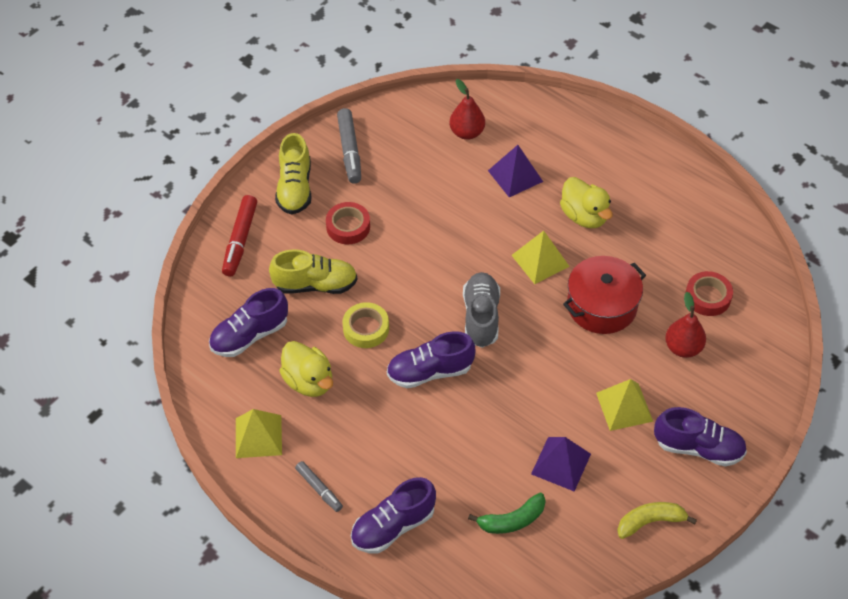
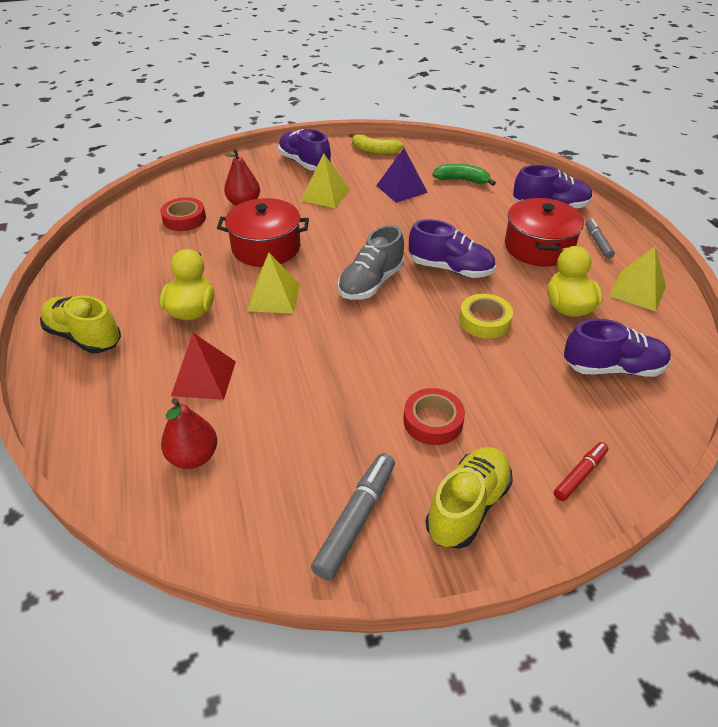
camera: 145 degrees left, 10 degrees down
(240, 240) = (580, 475): red marker -> red marker, size x0.62
(315, 284) = (512, 380): yellow shoe -> yellow shoe (84, 337)
(370, 448) = (538, 247): none -> red pot
(515, 176) = (204, 378): purple pyramid -> red pyramid

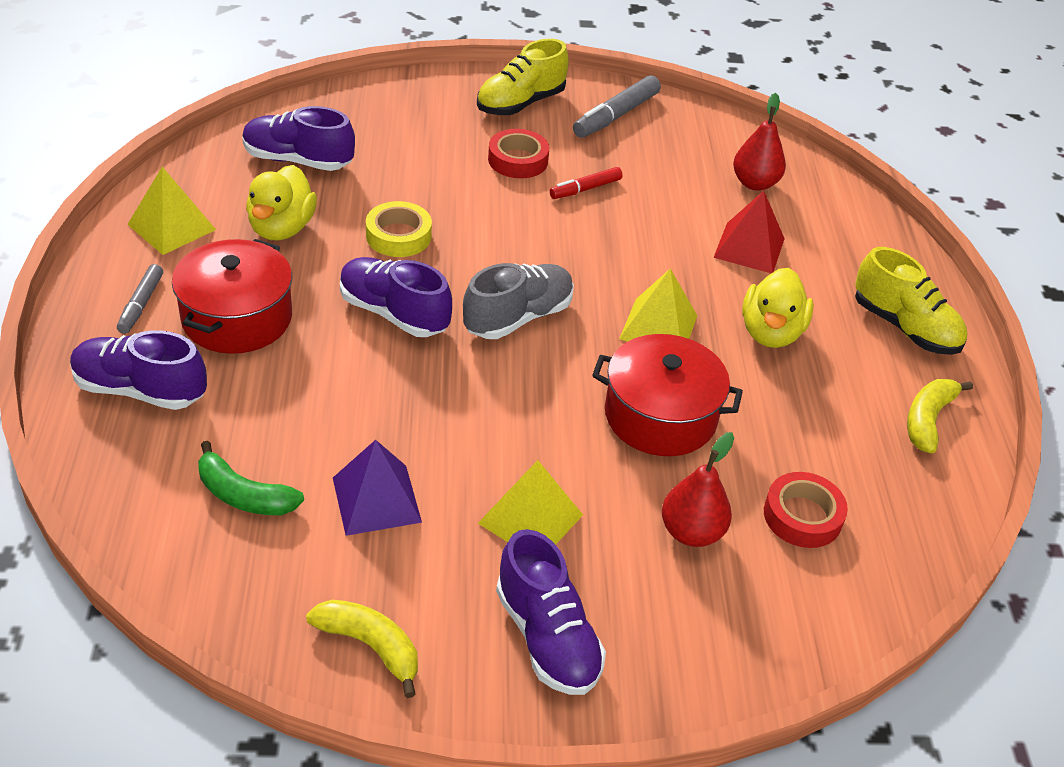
camera: 170 degrees left, 0 degrees up
(92, 277) = (927, 420): none -> yellow banana
(580, 475) = (411, 100): red marker -> red marker (585, 189)

